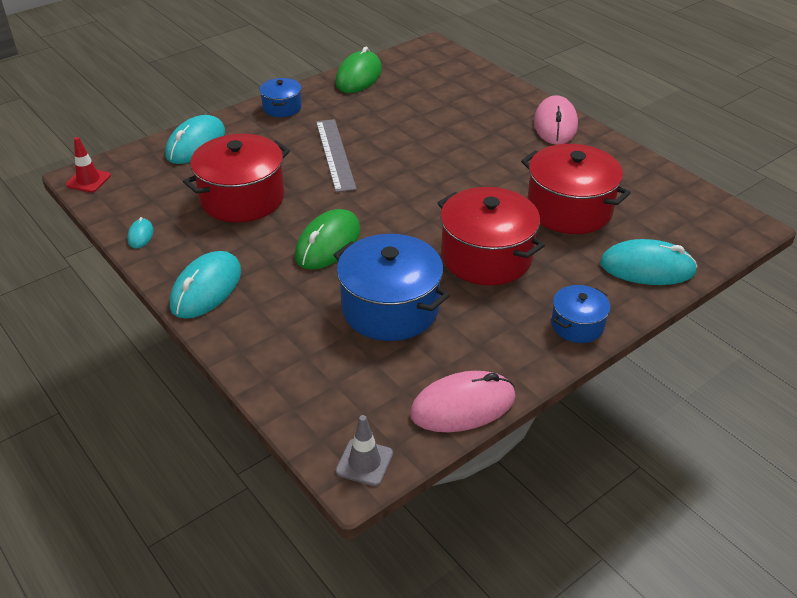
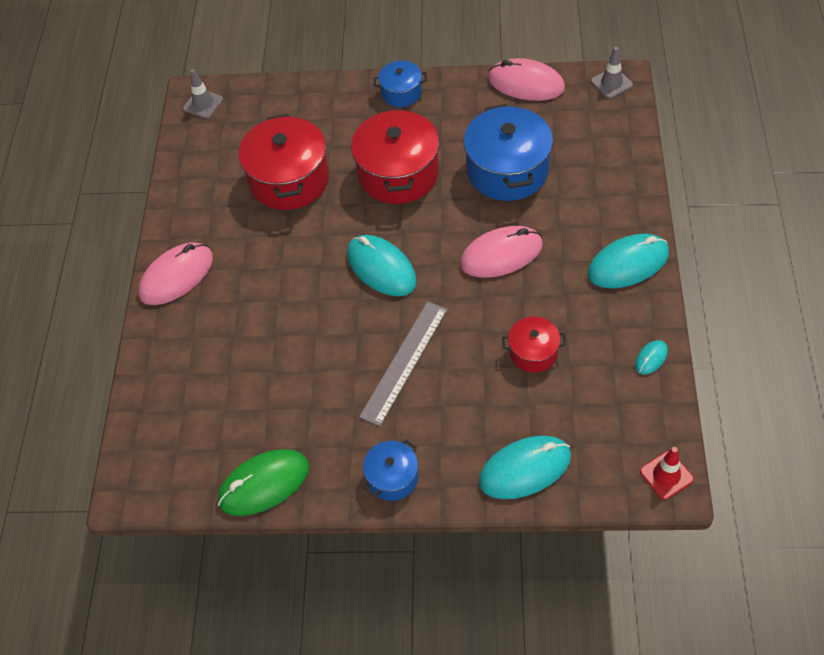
camera: 135 degrees left, 15 degrees up
(242, 198) = (533, 352): red pot -> red pot, size x0.53
(328, 243) = (501, 254): green mouse -> pink mouse
(647, 268) = (305, 104): turquoise mouse -> turquoise mouse (381, 268)
(729, 223) = (203, 104): none -> grey traffic cone

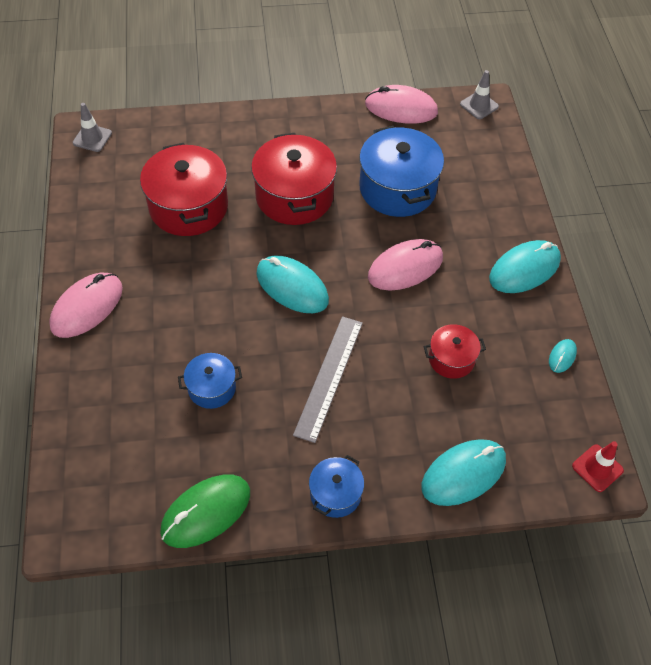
camera: 15 degrees left, 0 degrees up
(401, 93) = (285, 120): blue pot -> blue pot (212, 388)

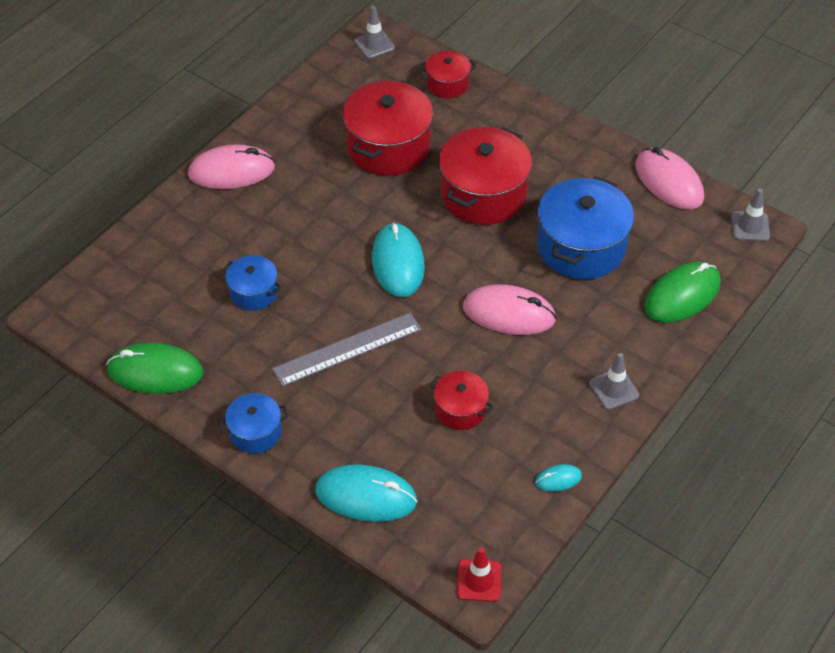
camera: 45 degrees right, 5 degrees down
(180, 134) = (447, 84): none -> red pot
(492, 177) = (682, 295): none -> green mouse
(524, 269) = (613, 389): turquoise mouse -> grey traffic cone

